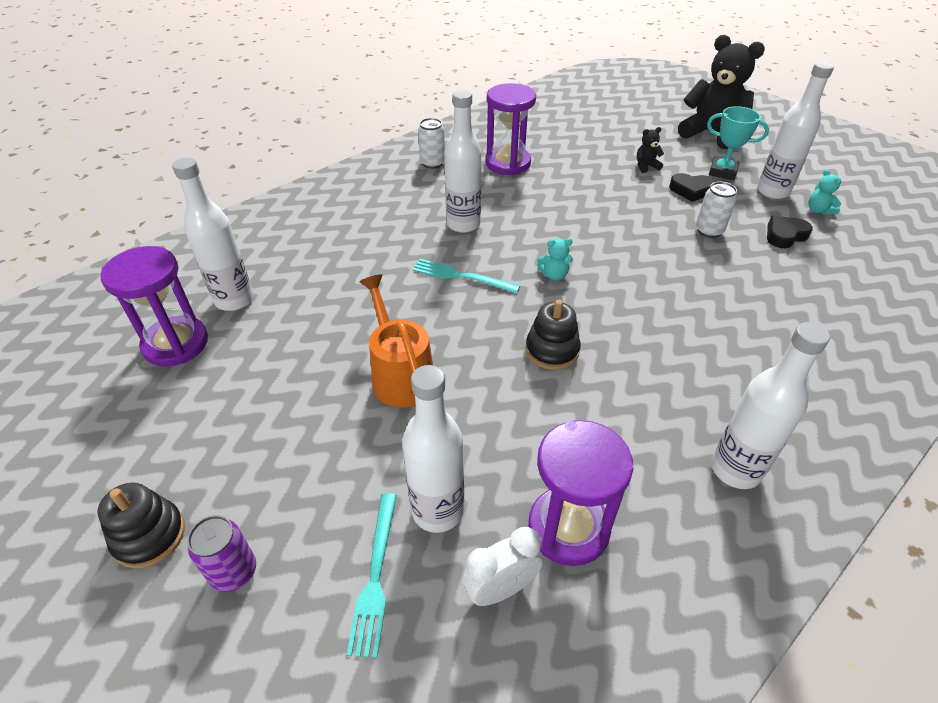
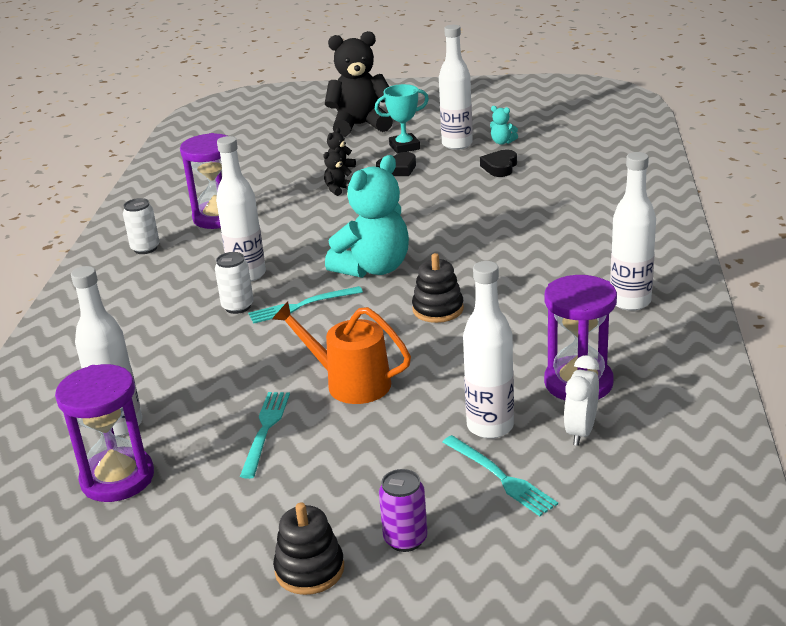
camera: 40 degrees left, 15 degrees down
(296, 374) = (265, 430): none -> turquoise fork
(554, 275) = (373, 268): turquoise teddy bear -> turquoise teddy bear, size x2.45
(620, 184) = (338, 189): none -> black teddy bear
(709, 231) = (446, 188): white can -> white can (238, 307)

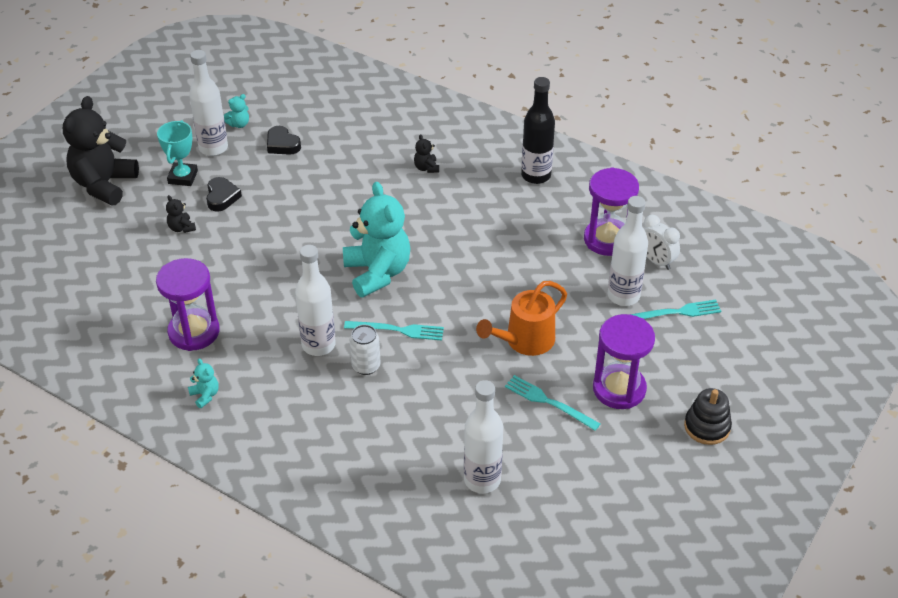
camera: 65 degrees left, 15 degrees up
(117, 478) = (549, 497): purple hourglass -> purple hourglass (619, 389)
(145, 248) = (205, 395): white can -> turquoise teddy bear
(301, 306) = (398, 330): turquoise fork -> turquoise fork turned 90 degrees counterclockwise
(338, 189) = (220, 243): black teddy bear -> black teddy bear (426, 168)
(405, 539) = (706, 375): purple can -> none
(438, 309) = (467, 263): black stacking toy -> none
(630, 302) = (536, 175): white bottle -> black bottle

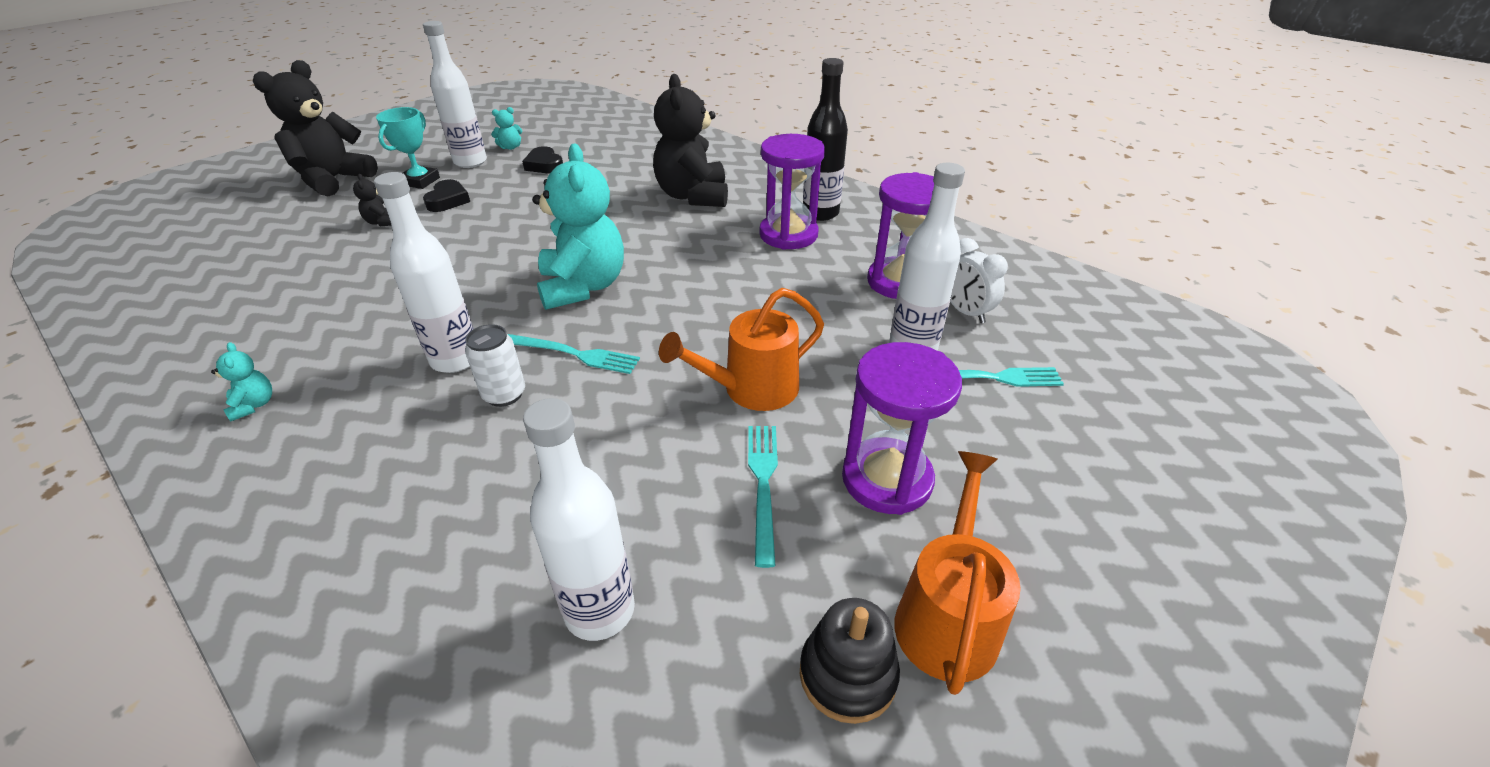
camera: 10 degrees right, 5 degrees down
(194, 332) = (306, 325): purple hourglass -> purple hourglass (788, 235)
(426, 168) = (693, 196): black teddy bear -> black teddy bear, size x2.45
(549, 402) = (763, 485): turquoise fork -> turquoise fork turned 45 degrees clockwise
(659, 456) = (947, 616): none -> orange watering can
(707, 427) = (1042, 569): black stacking toy -> black stacking toy (847, 674)

